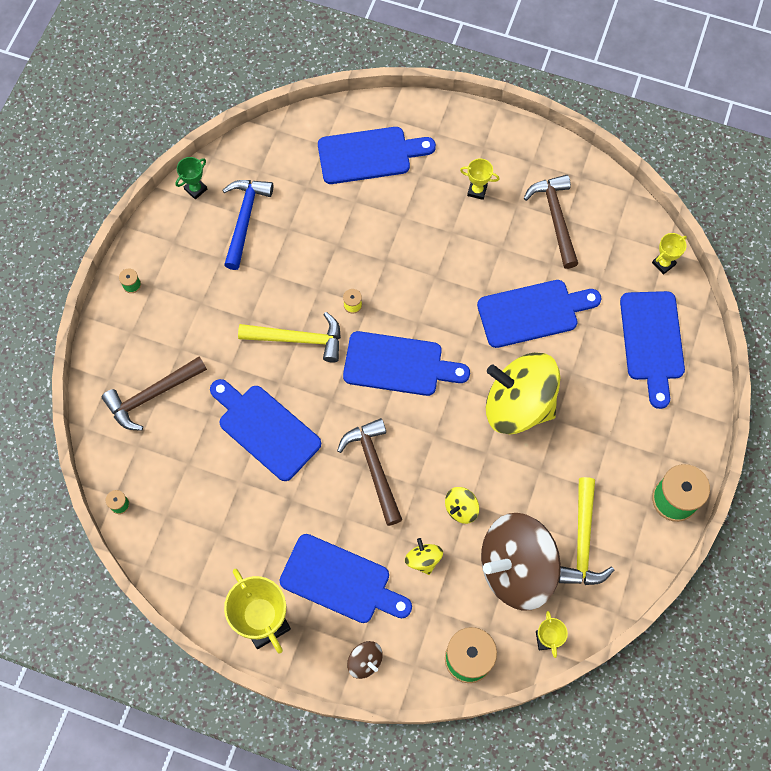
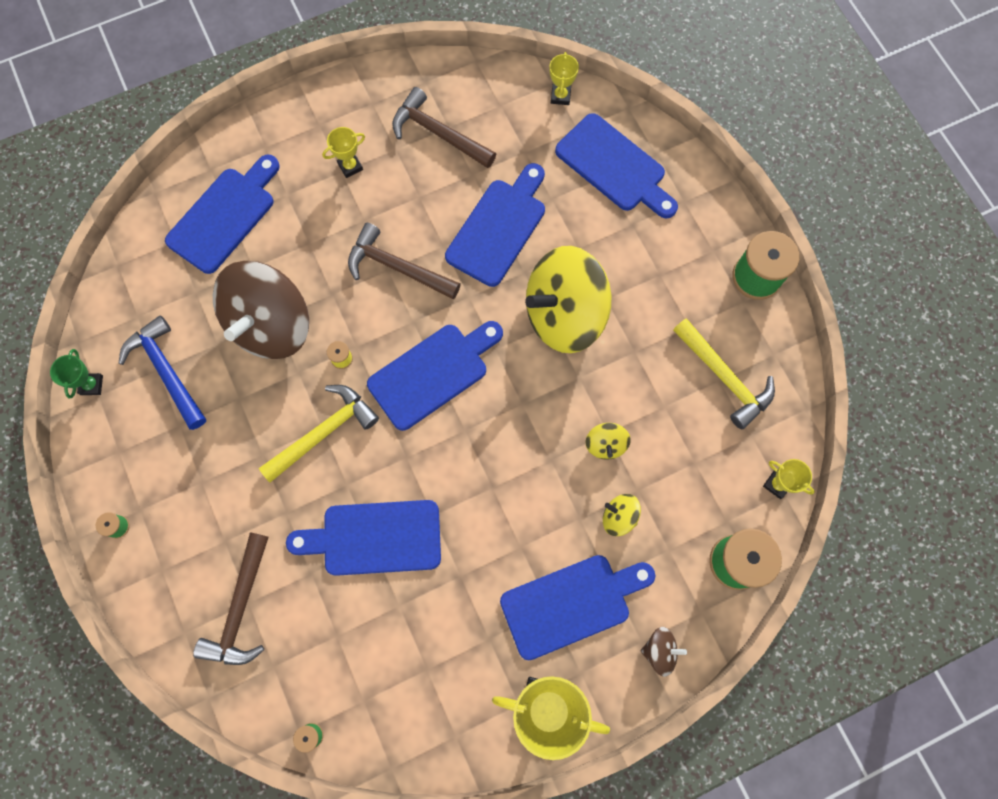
camera: 45 degrees left, 5 degrees up
(374, 467) = (501, 480): brown hammer -> brown hammer (397, 267)
(516, 568) = (697, 450): brown spinning top -> brown spinning top (271, 325)

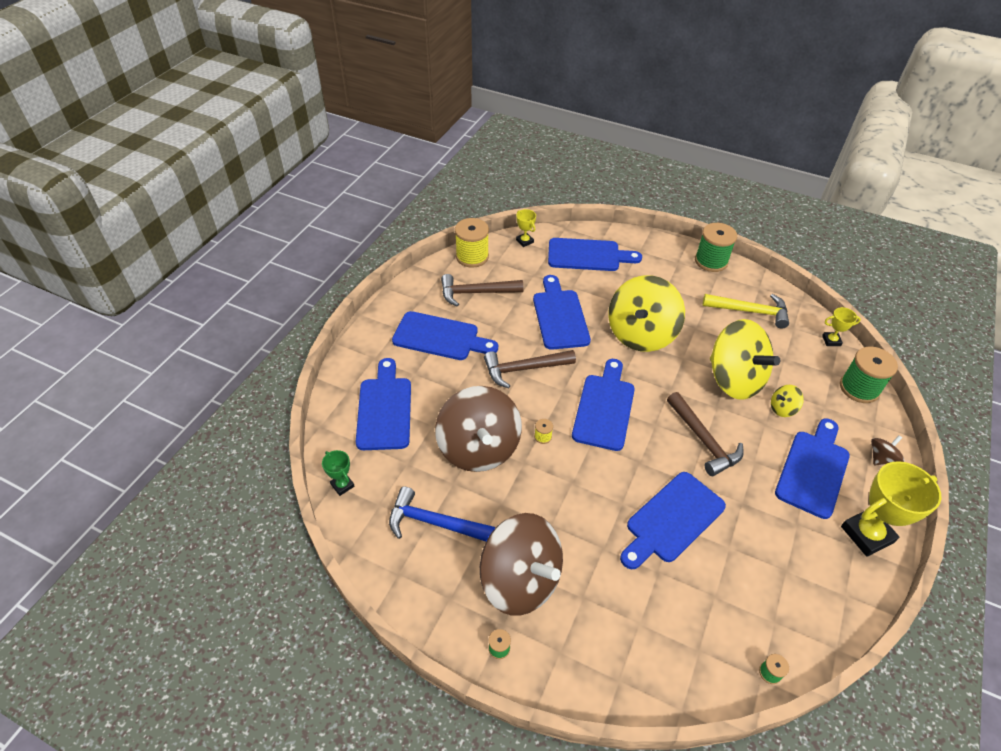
camera: 40 degrees left, 25 degrees down
(91, 385) = (386, 570): green trophy -> green trophy (342, 485)
(188, 483) = (520, 580): none -> brown spinning top
(240, 608) = (638, 631): brown hammer -> brown hammer (703, 440)
(324, 432) = (576, 484): yellow hammer -> none
(350, 166) = (440, 337): yellow trophy -> blue cutting board
(480, 79) = (472, 257): none -> yellow spool
(605, 444) = (734, 379): yellow spinning top -> yellow spinning top, size x2.41

